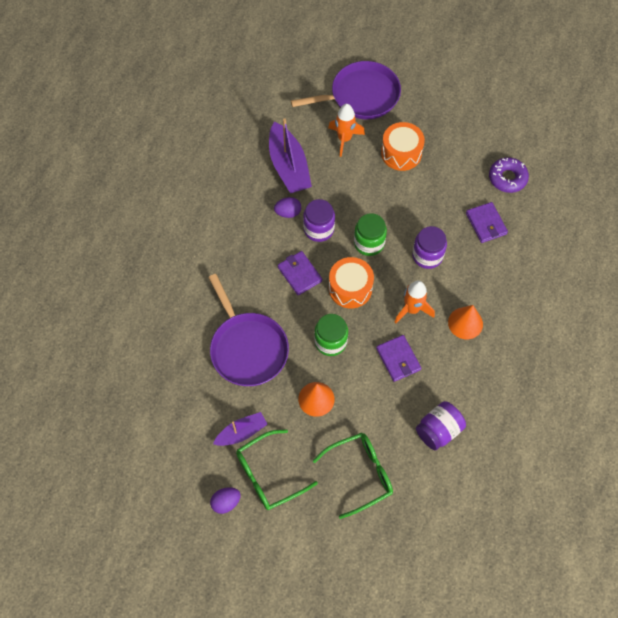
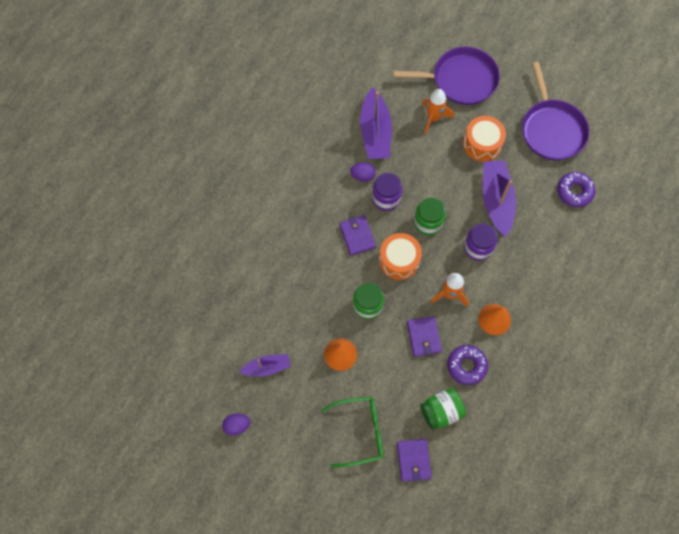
camera: 15 degrees right, 5 degrees up
(247, 348) = (292, 293): purple pan -> purple pan (551, 129)
(268, 475) = (280, 411): green glasses -> none
(432, 205) = (496, 200): none -> purple boat
(438, 430) = (441, 411): purple jar -> green jar
(451, 377) = (466, 366): none -> purple donut
(486, 224) = (541, 230): purple wallet -> purple wallet (413, 460)

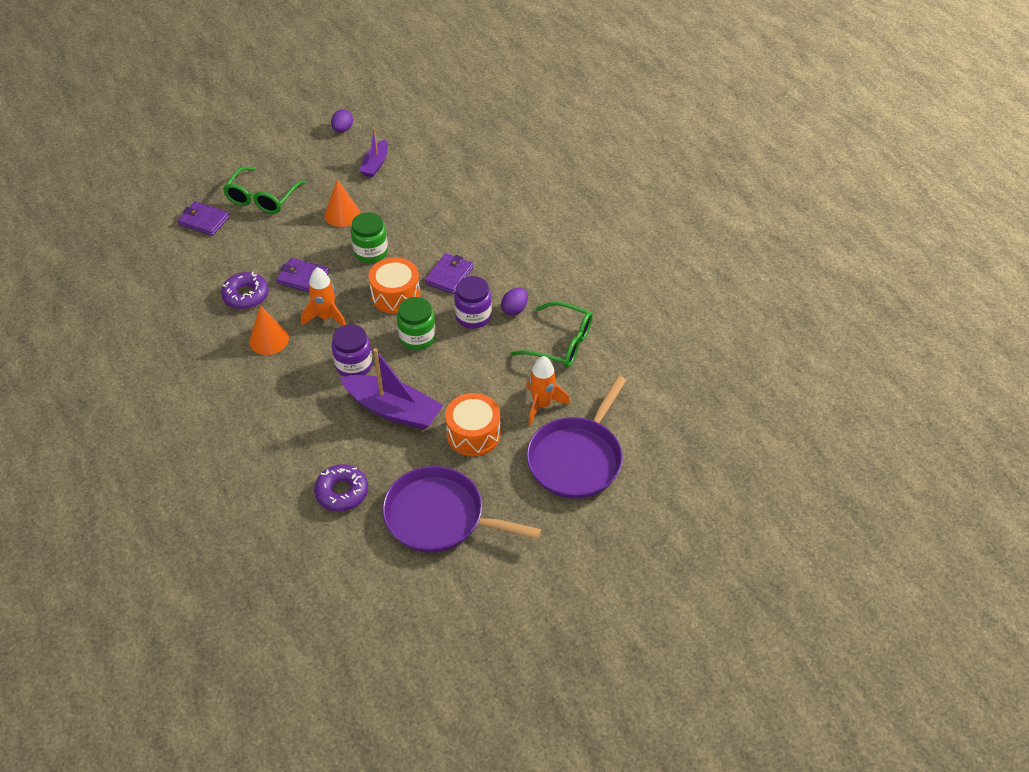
camera: 120 degrees right, 20 degrees down
(357, 236) = (449, 276): purple wallet -> purple wallet turned 75 degrees counterclockwise
(375, 132) = (561, 343): purple boat -> green glasses
(441, 411) = (224, 258): green jar -> none

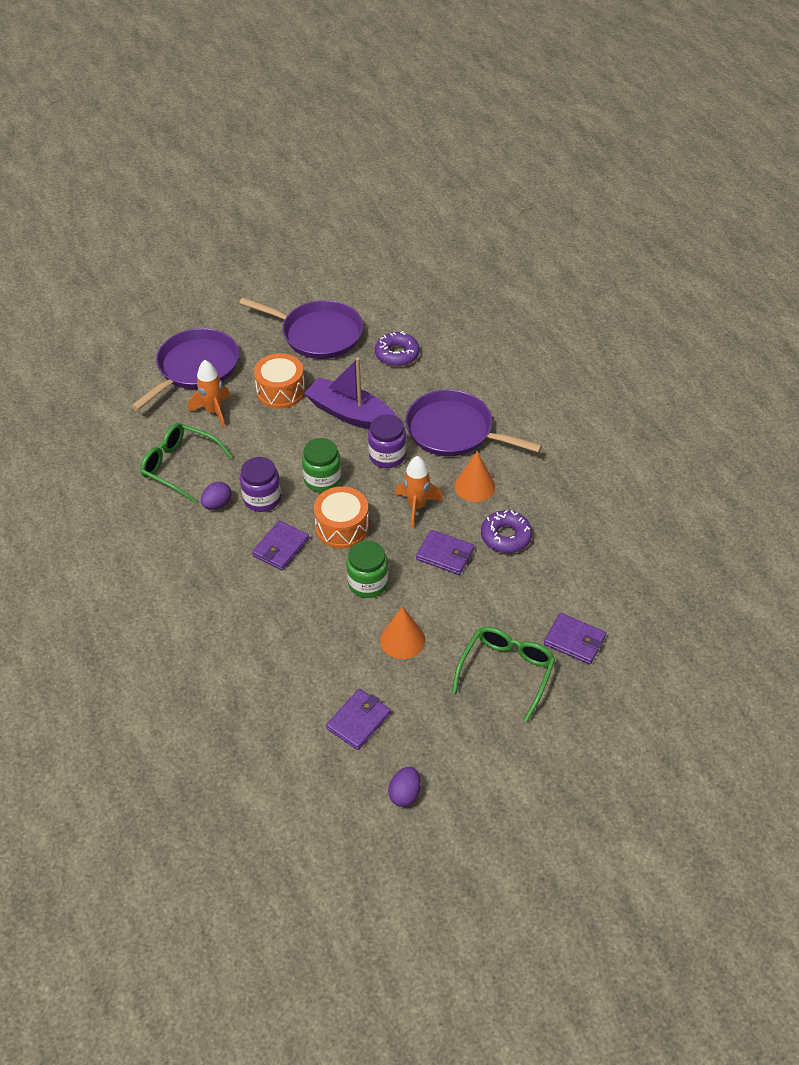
camera: 175 degrees left, 0 degrees up
(283, 397) = (453, 431): none -> purple pan
(375, 164) = (358, 721): purple boat -> purple wallet

